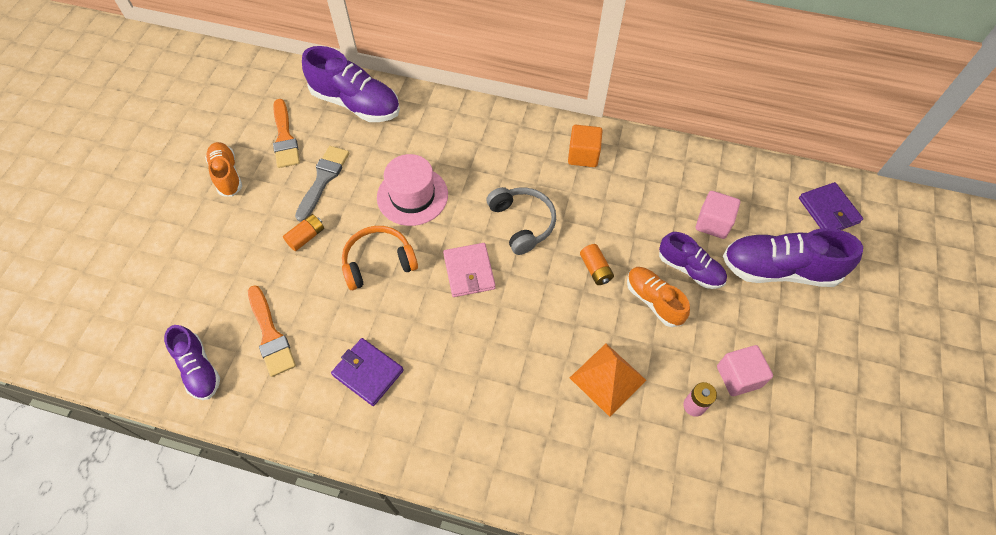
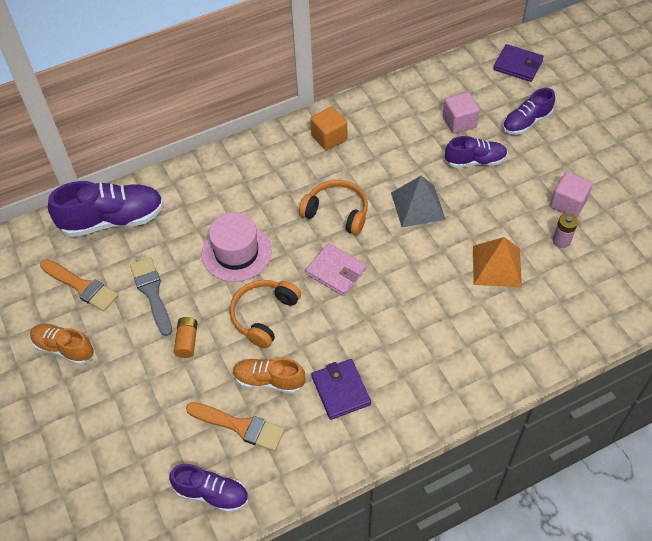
camera: 40 degrees left, 5 degrees down
(368, 373) = (340, 390): purple wallet -> purple wallet turned 75 degrees clockwise
(522, 223) = (337, 212): grey headphones -> orange headphones
(595, 269) = (417, 205): orange battery -> grey pyramid
(653, 300) = (474, 197): orange shoe -> orange shoe (269, 381)
(779, 269) = (526, 122): purple shoe -> purple shoe, size x0.61

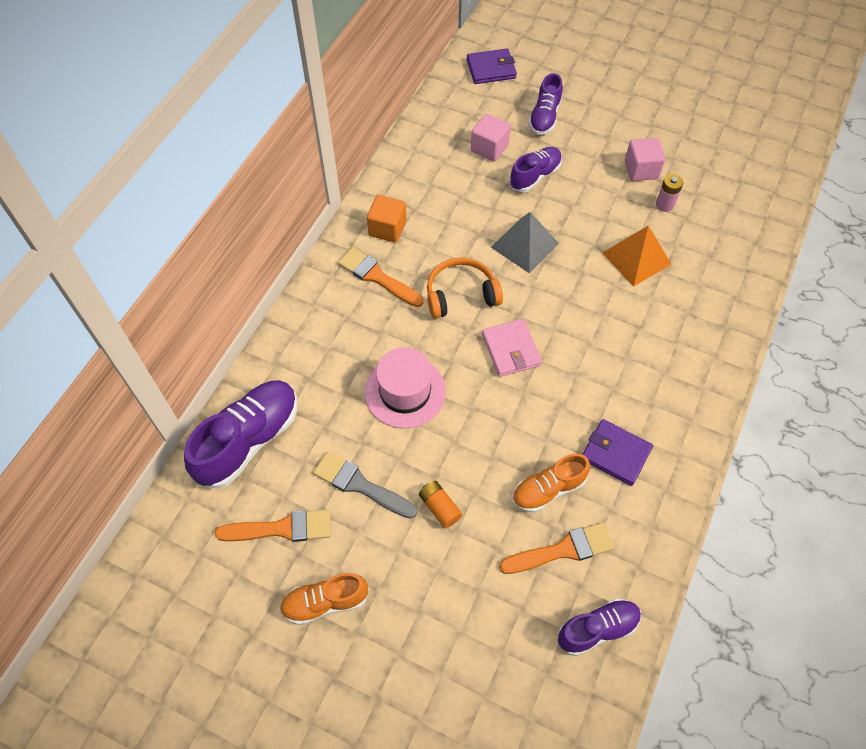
camera: 40 degrees left, 5 degrees up
(264, 315) = (486, 433): orange headphones -> none
(291, 166) = (377, 277): none -> orange brush
(336, 271) = (511, 349): pink wallet -> pink wallet turned 75 degrees clockwise

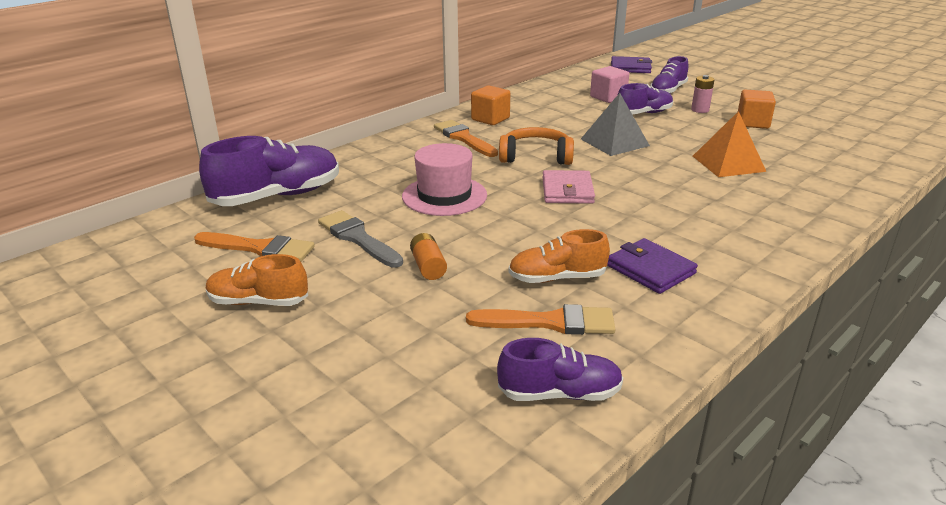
camera: 20 degrees right, 30 degrees down
(641, 170) = (752, 123): pink cube -> orange cube
(664, 204) = (771, 141): pink battery -> pink battery (700, 110)

